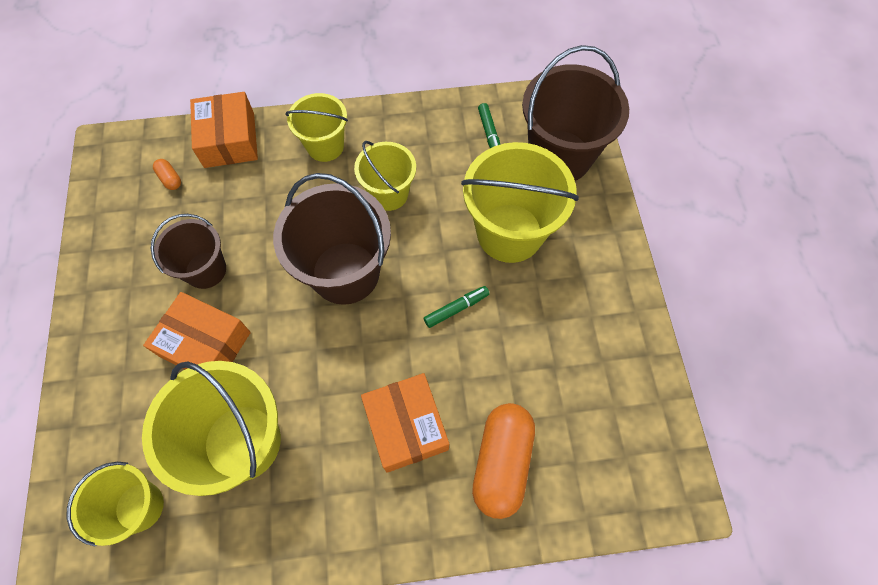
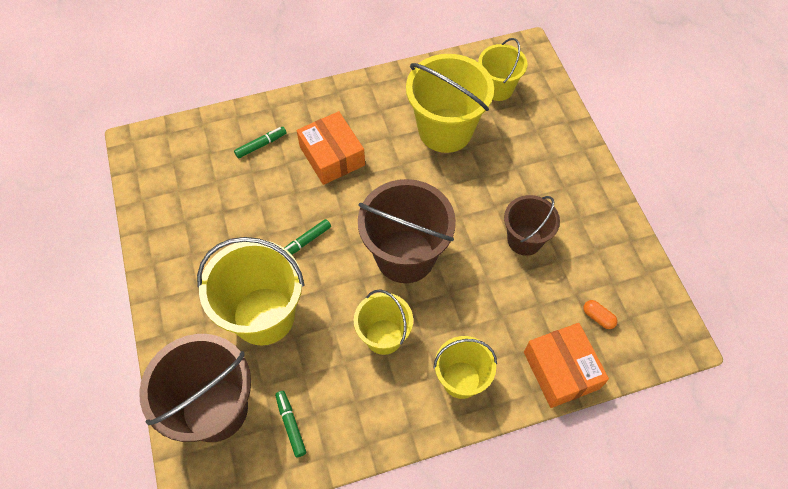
camera: 170 degrees right, 5 degrees down
(205, 344) = (498, 185): orange box -> none
(501, 462) = (261, 145): orange capsule -> green marker

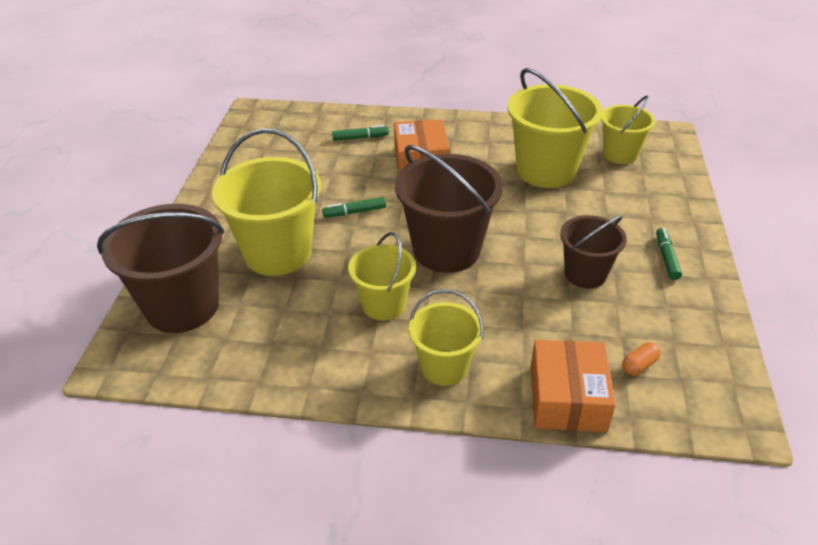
camera: 25 degrees right, 20 degrees down
(291, 424) = (243, 343): green marker -> green marker (666, 257)
(598, 317) = (639, 365): orange capsule -> orange capsule turned 75 degrees clockwise

